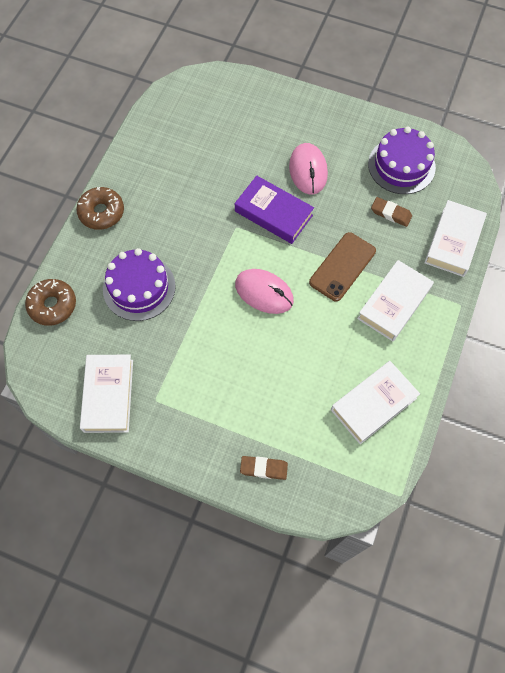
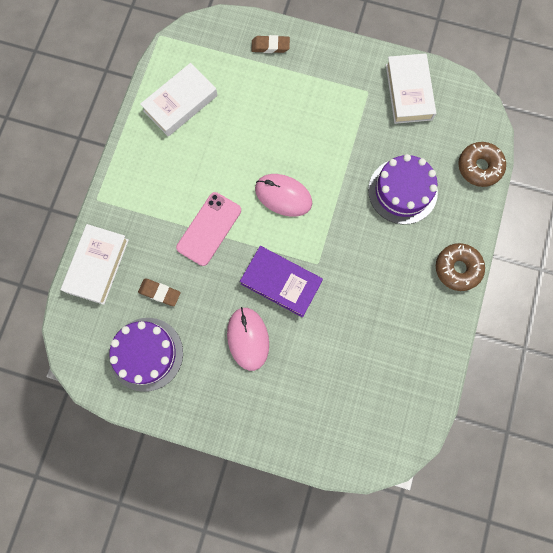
camera: 175 degrees right, 10 degrees up
(342, 266) = (209, 229): brown phone -> pink phone
(394, 303) = (160, 195): white book -> none

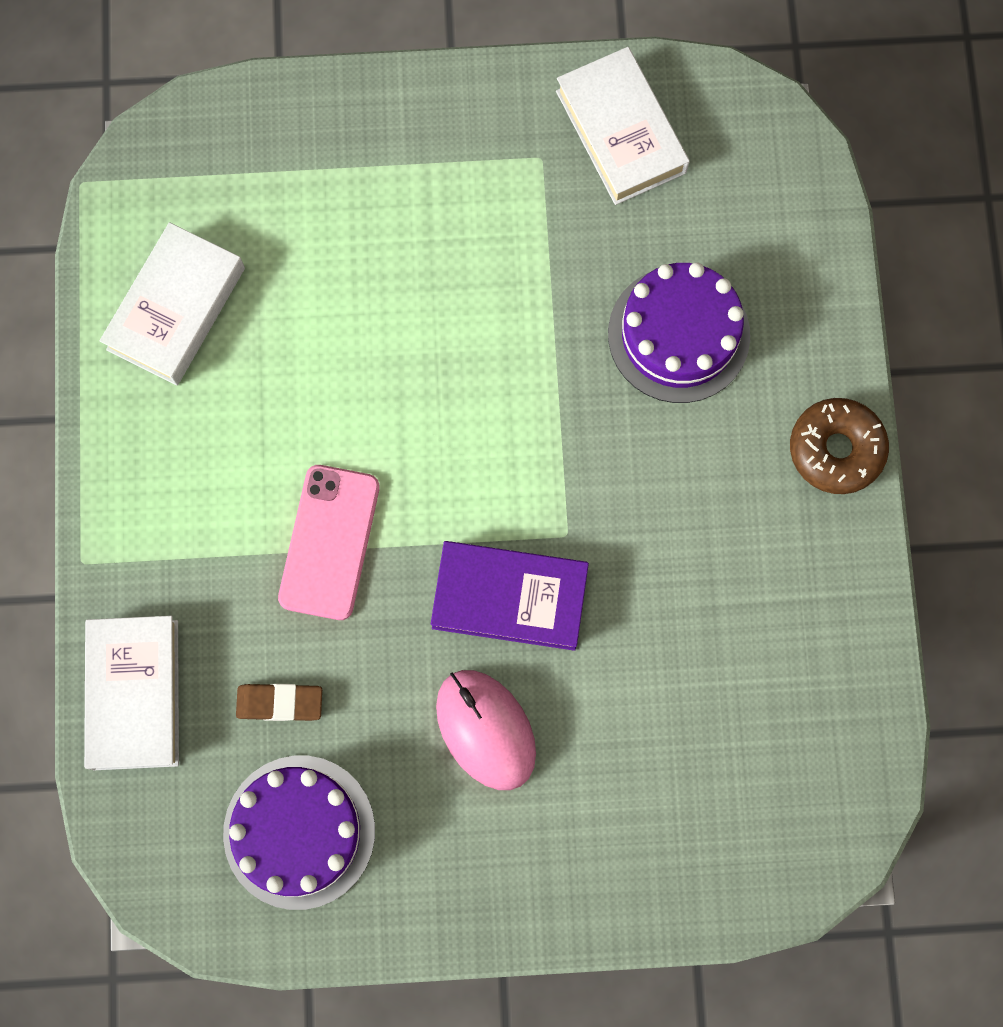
camera: 20 degrees left, 0 degrees up
(270, 46) = (314, 130): brown eraser -> none
(283, 196) = (451, 425): pink mouse -> none
(479, 167) = (808, 236): brown donut -> none

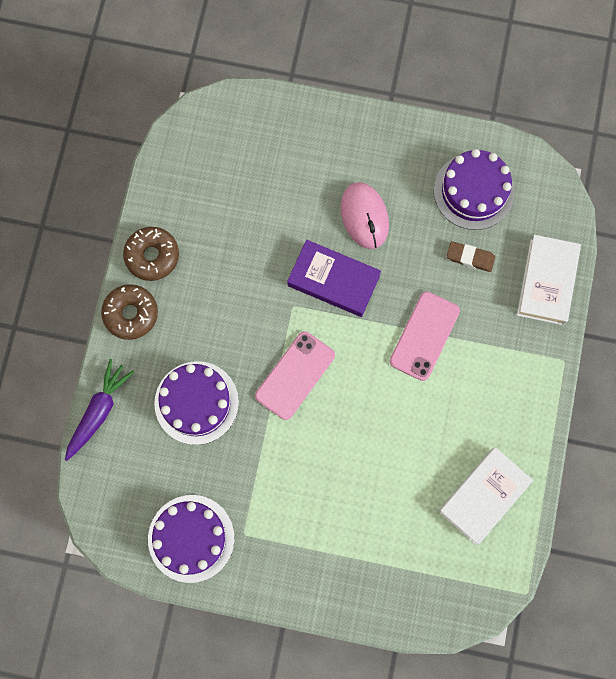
camera: 165 degrees left, 0 degrees up
(530, 419) = (295, 375): none -> pink phone
(621, 132) = (191, 538): white book -> purple cake
(831, 281) = (99, 411): none -> purple carrot
(835, 558) = (152, 256): none -> brown donut

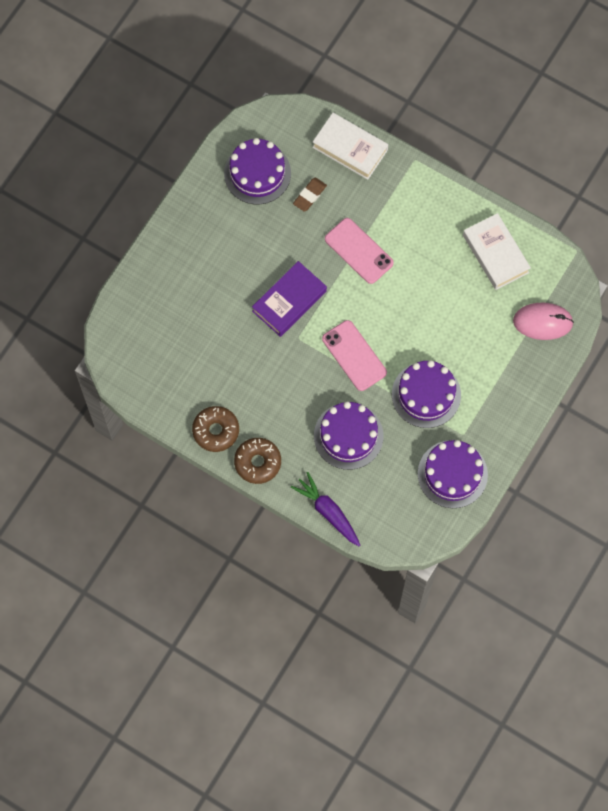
camera: 70 degrees left, 5 degrees down
(277, 474) = (426, 394): none -> purple cake
(364, 216) = (246, 260): pink mouse -> pink mouse (543, 322)

